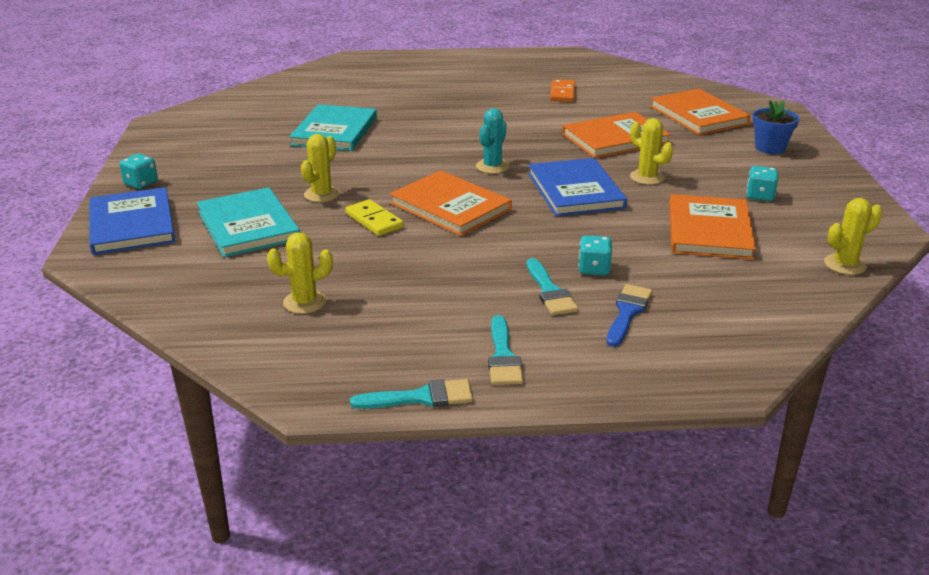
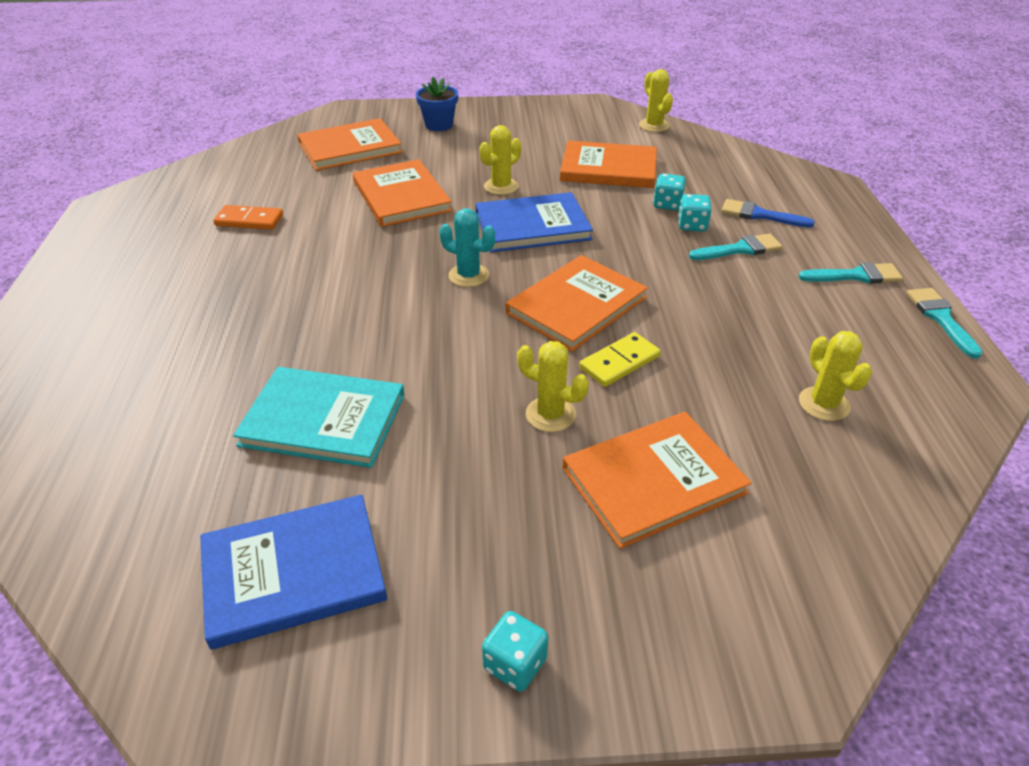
camera: 90 degrees left, 10 degrees up
(132, 224) = (676, 635): blue book -> blue book (293, 572)
(248, 225) = (653, 480): turquoise book -> orange book
(760, 196) = (539, 141): turquoise dice -> turquoise dice (667, 204)

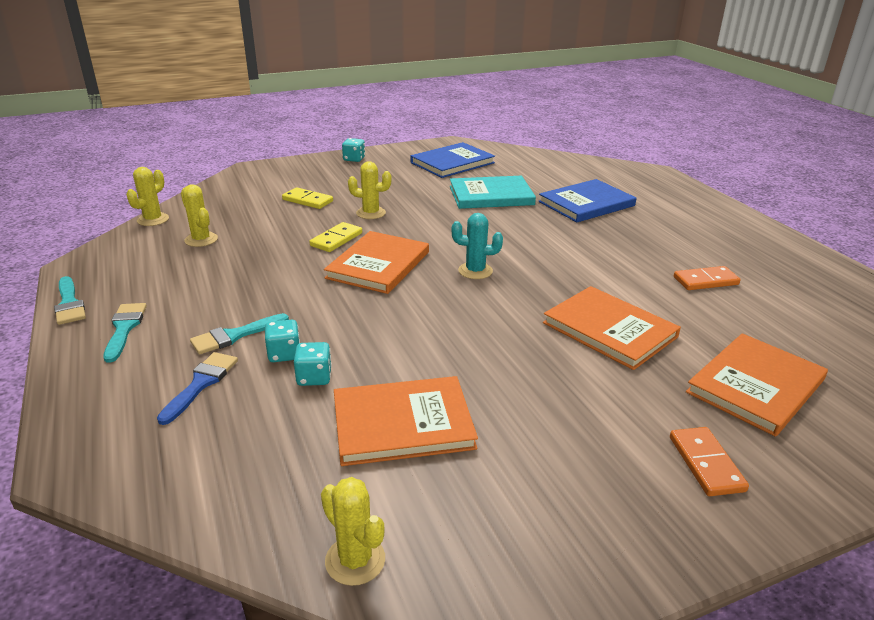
camera: 160 degrees right, 10 degrees down
(439, 125) = (706, 464): blue flower pot -> orange domino
(501, 186) = (518, 364): yellow cactus -> yellow cactus (153, 220)
(532, 226) = (452, 322): blue book -> blue book (586, 204)
(653, 480) = (308, 200): orange book -> yellow domino
(760, 215) = (201, 384): blue brush -> blue brush turned 75 degrees counterclockwise
(855, 276) = (124, 328): turquoise brush -> turquoise brush turned 105 degrees clockwise

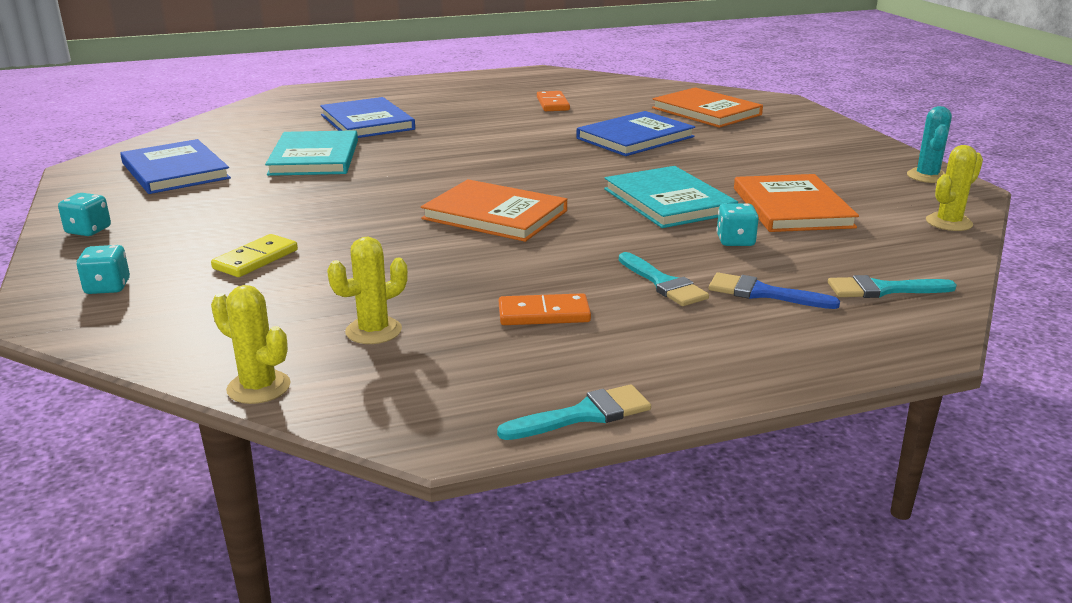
camera: 85 degrees left, 5 degrees down
(124, 328) = (654, 355): turquoise brush -> turquoise brush (883, 289)
(284, 354) = (696, 256): turquoise dice -> turquoise dice (107, 287)
(336, 239) = (412, 237): yellow domino -> none
(371, 213) = (333, 219): yellow cactus -> none
(415, 344) = (668, 201): none -> turquoise book
(475, 271) = (519, 173): turquoise cactus -> turquoise cactus (927, 176)
(609, 330) = (635, 137): orange book -> blue book
(706, 464) = (797, 132): orange domino -> orange domino (544, 314)

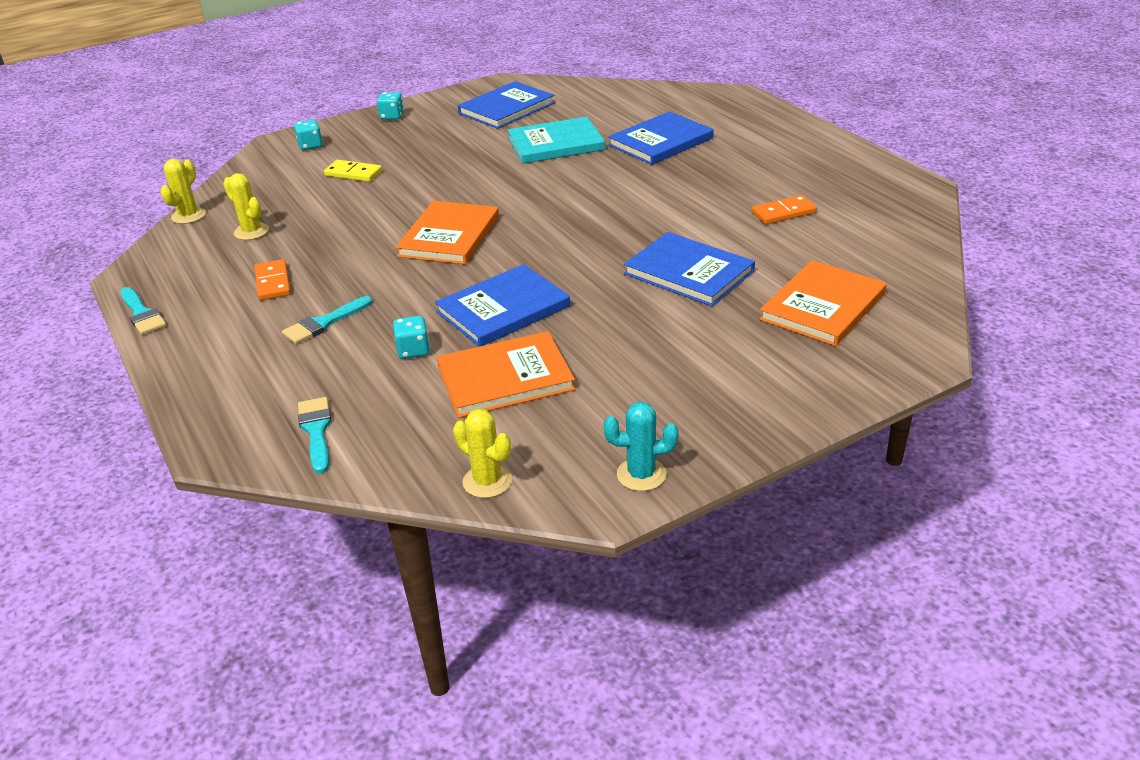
camera: 80 degrees right, 10 degrees up
(668, 201) = (503, 309): turquoise book -> blue book
(763, 293) = (307, 369): blue brush -> none

